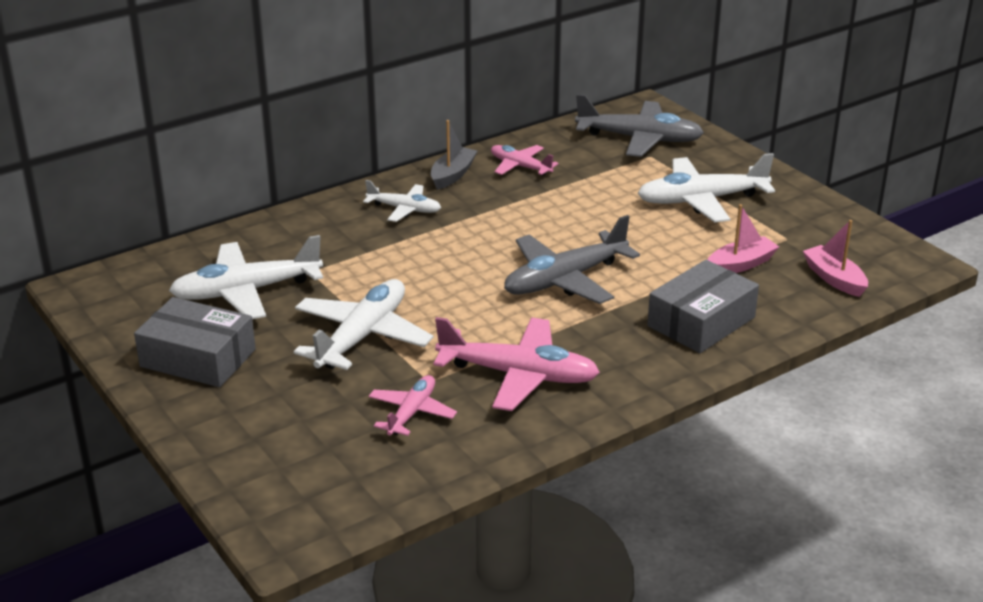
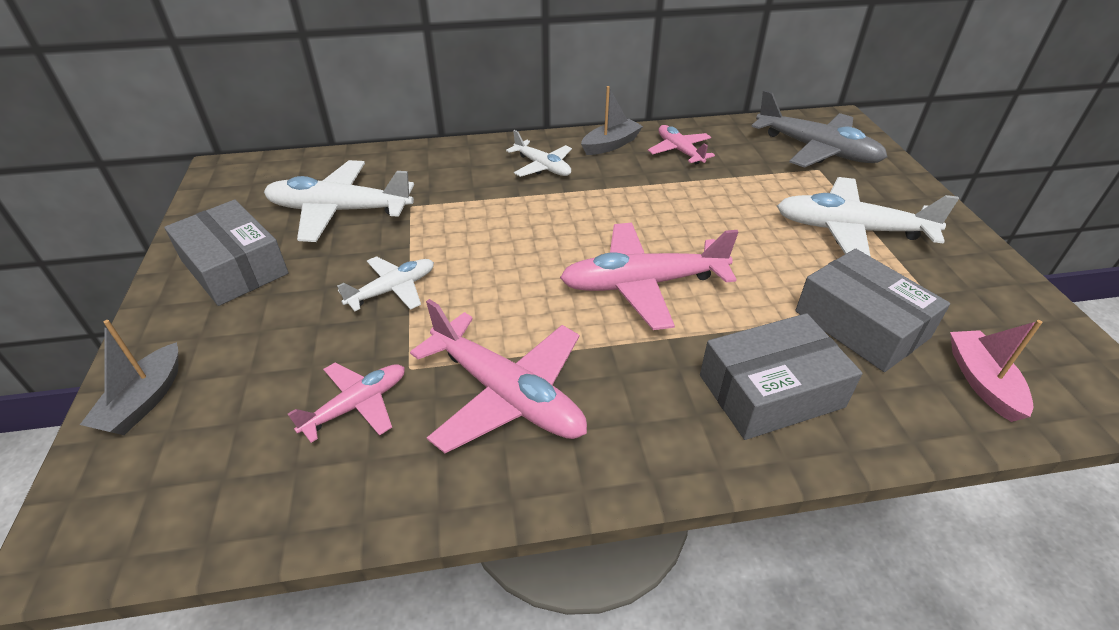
camera: 25 degrees right, 10 degrees up
(237, 459) = (144, 401): none -> grey boat
(362, 336) = (392, 290): white plane -> white plane, size x0.57
(565, 280) = (642, 284): grey plane -> pink plane
(741, 264) = (861, 324): pink boat -> grey box

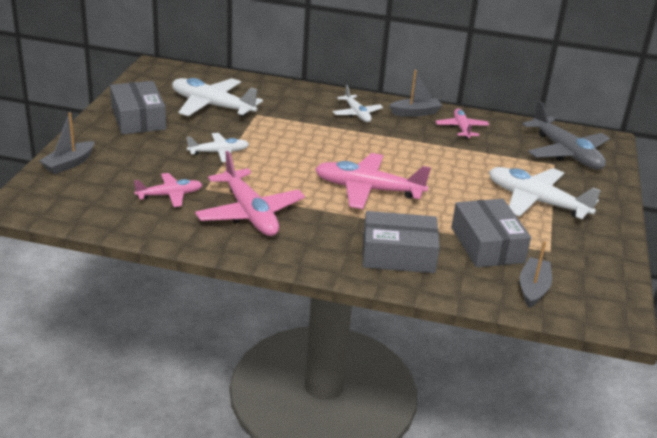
camera: 20 degrees right, 10 degrees down
(982, 381) = (533, 289): pink boat -> grey boat

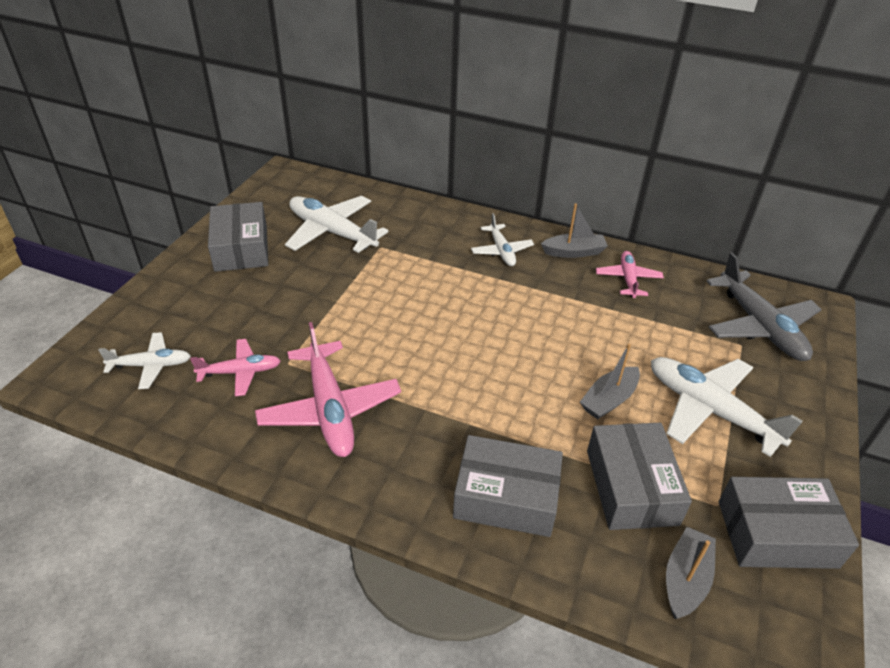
camera: 10 degrees right, 10 degrees up
(69, 164) = (138, 315): grey boat -> grey boat (609, 400)
(219, 152) = (319, 305): white plane -> white plane (151, 365)
(368, 190) = (489, 376): pink plane -> none
(592, 263) = (776, 533): none -> grey box

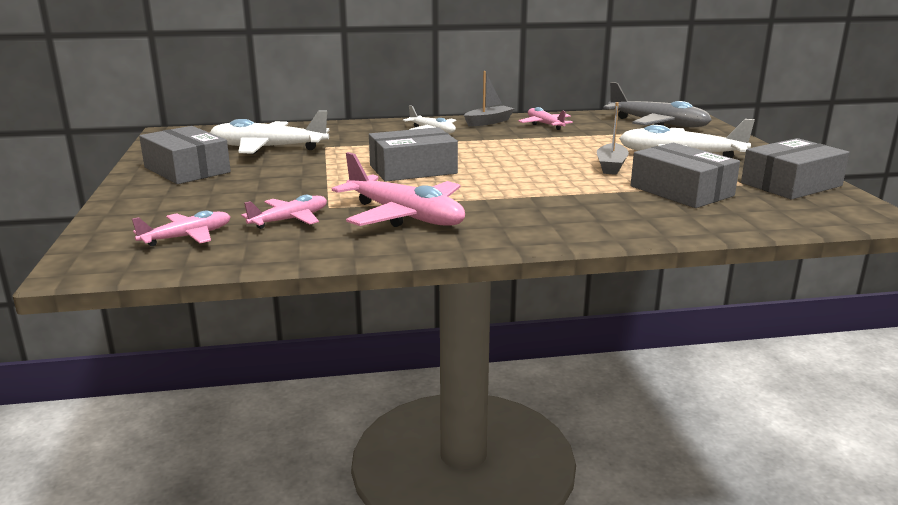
camera: 30 degrees left, 20 degrees down
(151, 365) = (187, 237): white plane -> pink plane
(506, 497) = (607, 215): grey box -> grey box (413, 169)
(685, 579) = (770, 211): grey boat -> none

